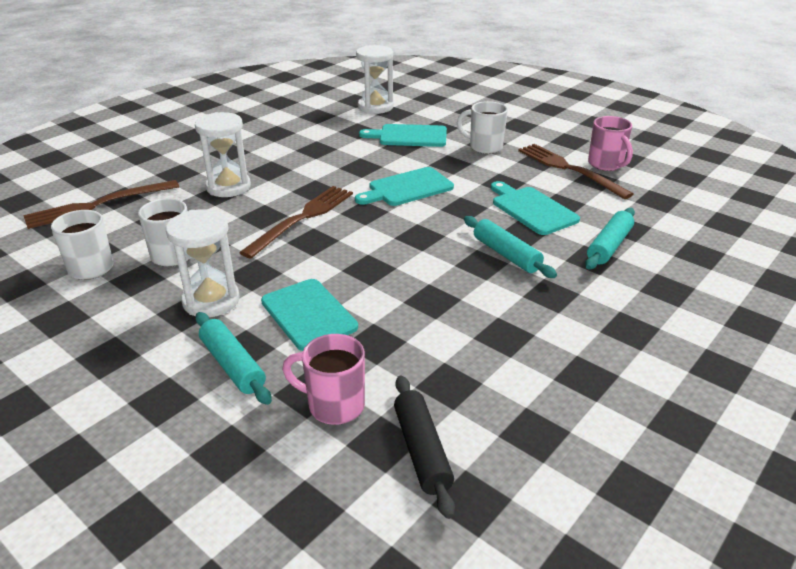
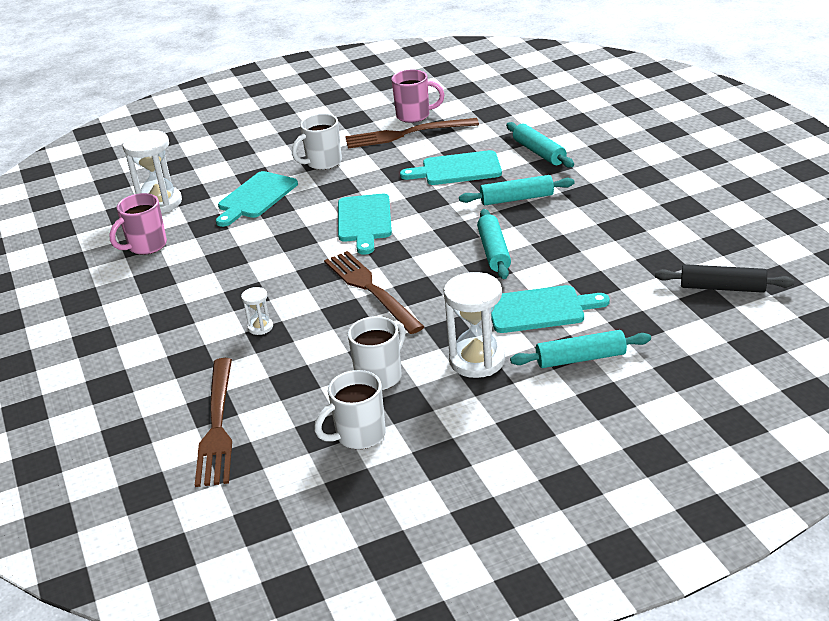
camera: 60 degrees left, 0 degrees up
(228, 187) = (260, 327): white hourglass -> white hourglass, size x0.49
(334, 405) = (657, 316): pink mug -> pink mug (146, 246)
(400, 265) = (494, 251): none -> turquoise rolling pin

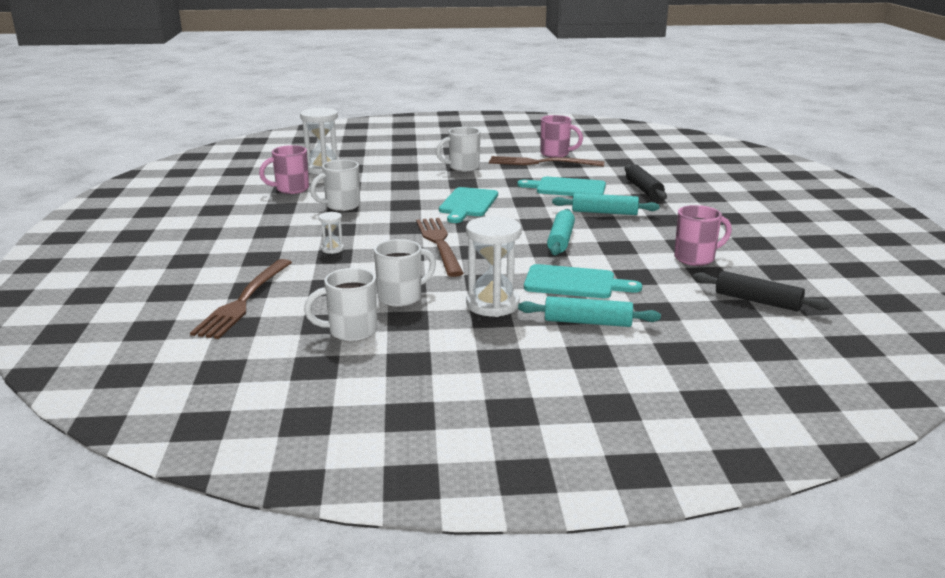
camera: 15 degrees right, 10 degrees down
(224, 259) = (341, 206): none -> white mug
(255, 197) = (395, 177): turquoise cutting board -> none
(539, 152) = (643, 189): turquoise rolling pin -> black rolling pin
(640, 244) = (696, 258): none -> pink mug

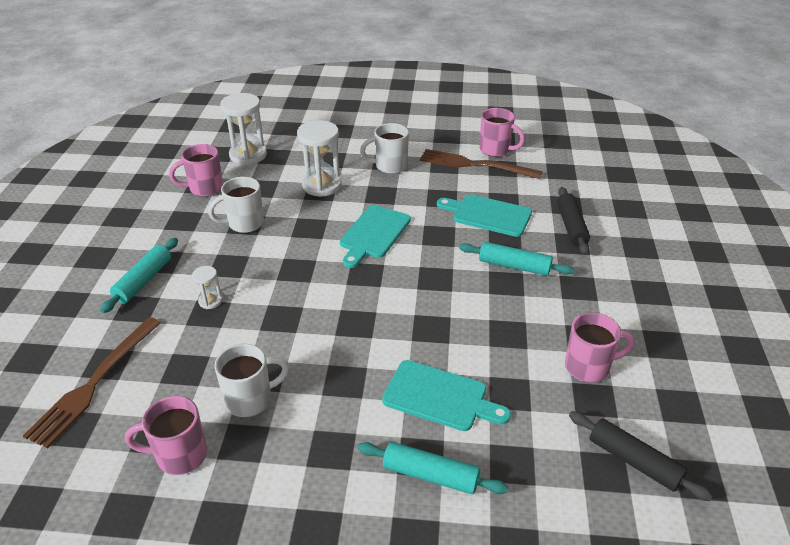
camera: 10 degrees right, 15 degrees up
(351, 332) = (179, 455): white mug -> pink mug
(439, 244) = (321, 304): brown fork -> none
(492, 304) = (340, 426): white hourglass -> white hourglass (322, 185)
(560, 240) = (450, 313): turquoise rolling pin -> turquoise rolling pin (143, 281)

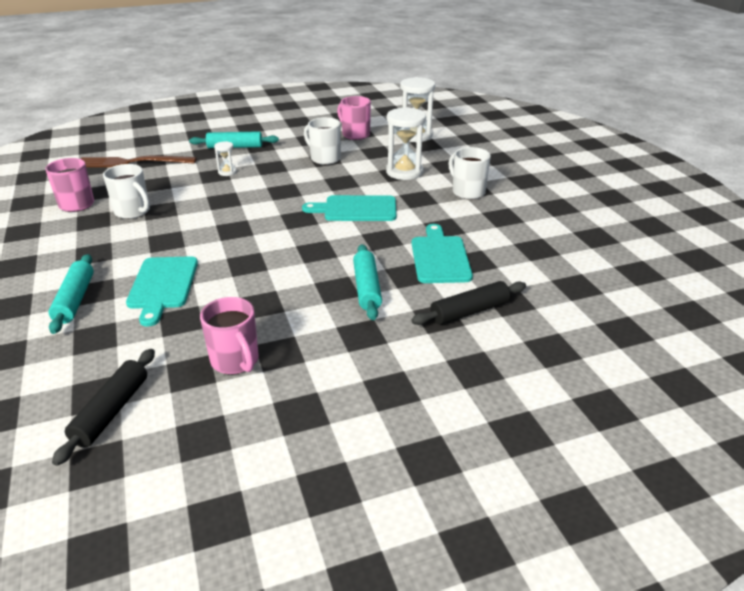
camera: 65 degrees right, 5 degrees down
(475, 165) = (523, 232): brown fork -> none
(496, 150) = (566, 238): pink mug -> none

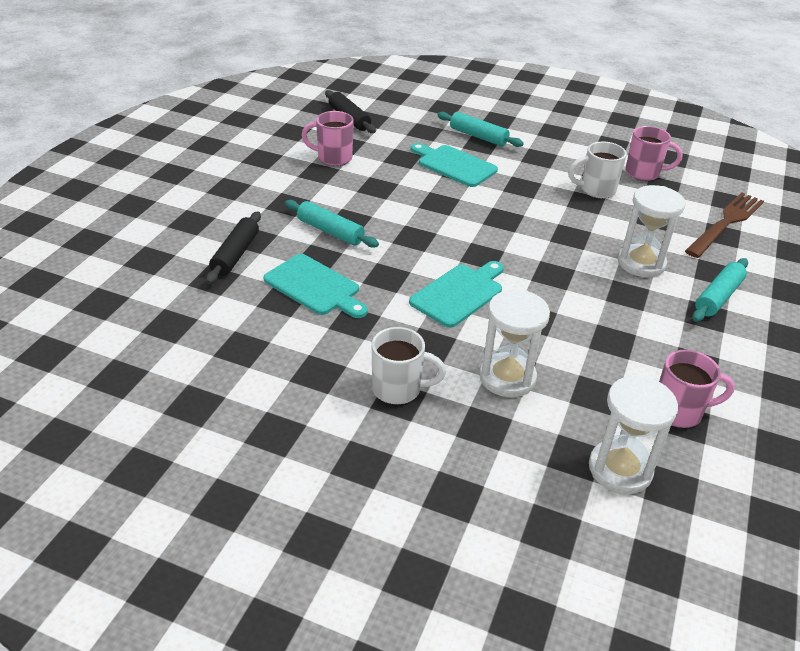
camera: 130 degrees right, 5 degrees up
(227, 172) = (641, 263): white hourglass -> white hourglass, size x2.05
(324, 158) = (614, 341): white mug -> none

